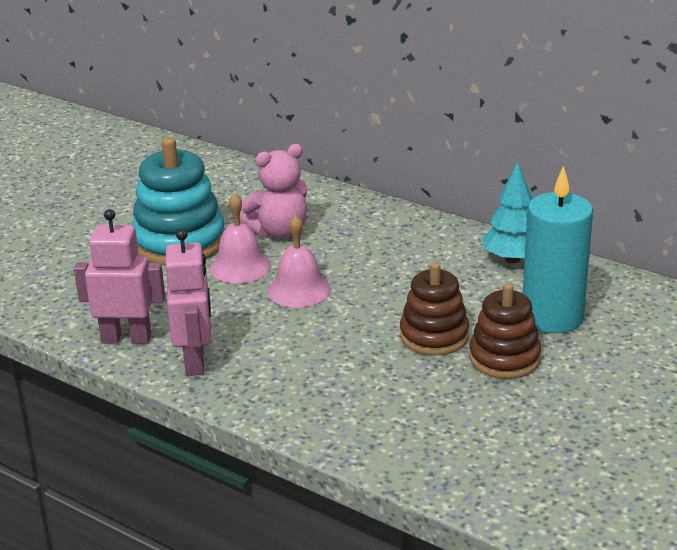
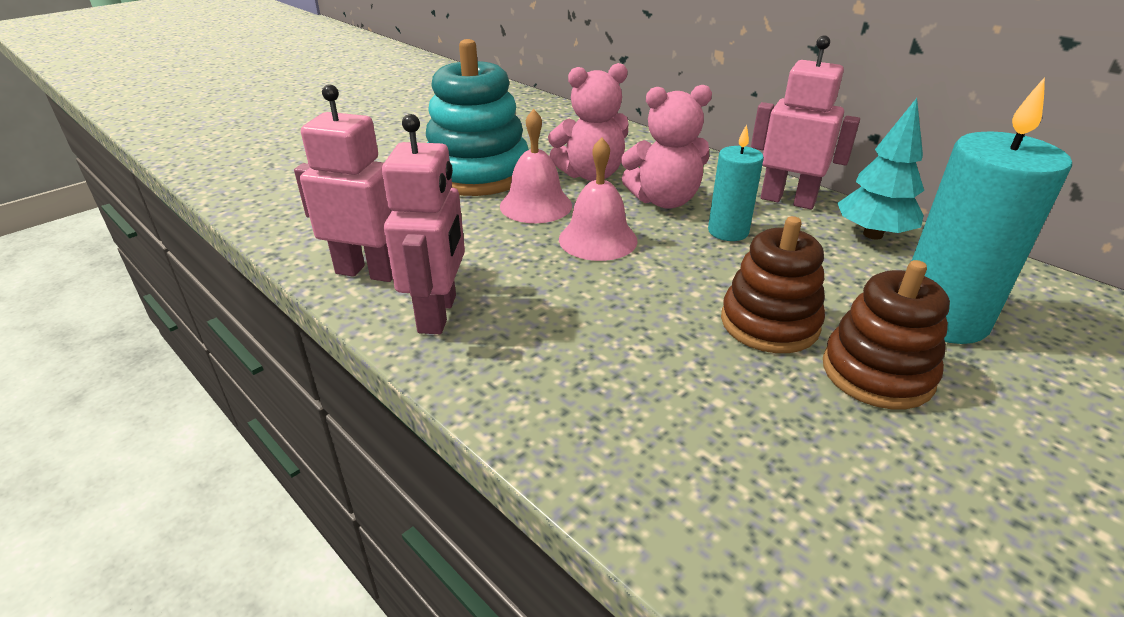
camera: 10 degrees right, 5 degrees up
(346, 249) = (664, 200): none -> pink teddy bear
(401, 270) = (728, 231): none -> turquoise candle
(447, 237) = (787, 200): none -> pink robot

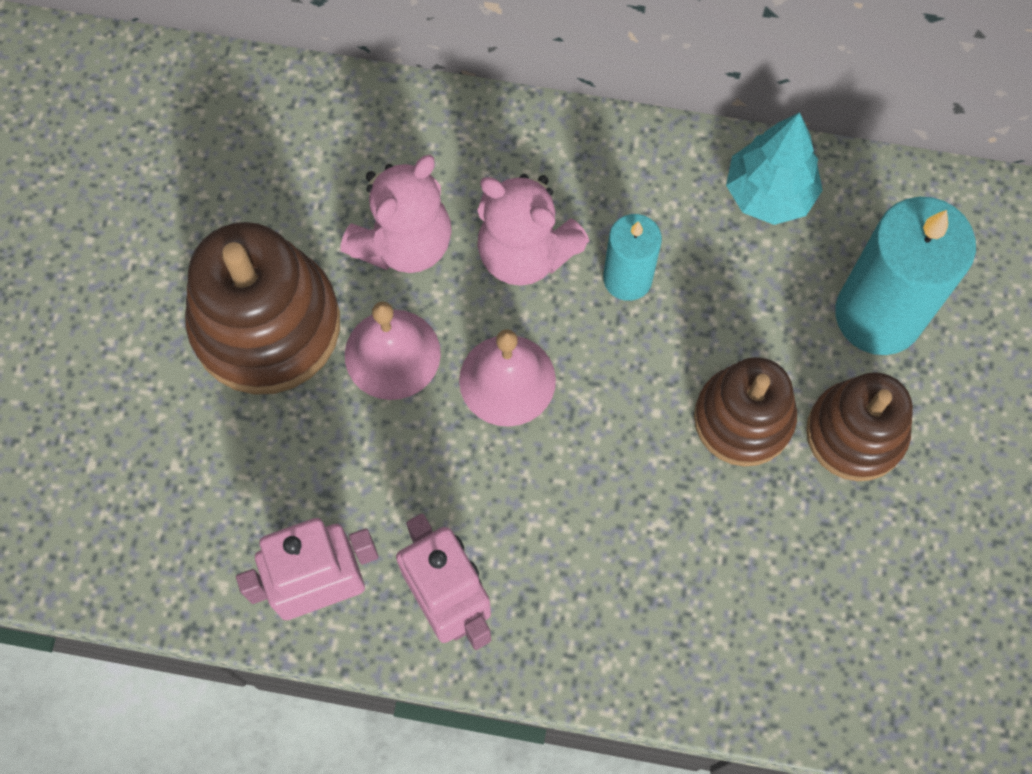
camera: 35 degrees left, 35 degrees up
(478, 173) = (266, 325): turquoise stacking toy -> brown stacking toy
(664, 200) = (525, 253): pink teddy bear -> pink teddy bear turned 75 degrees clockwise
(787, 200) = (655, 169): pink robot -> none

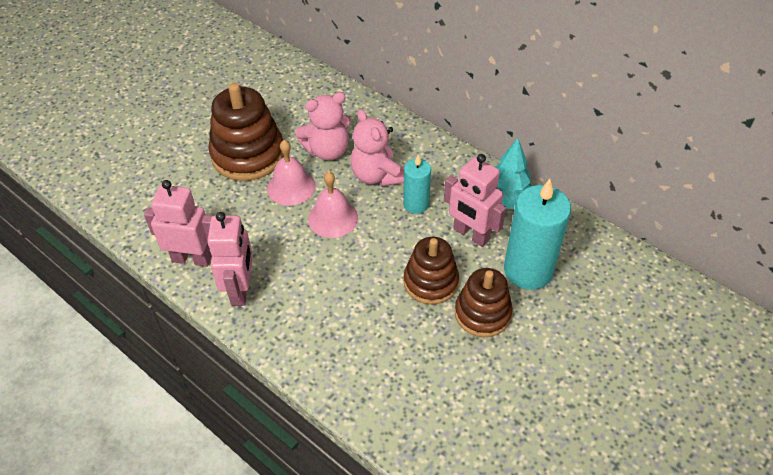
camera: 30 degrees right, 20 degrees down
(752, 293) = (471, 234): none -> pink robot

